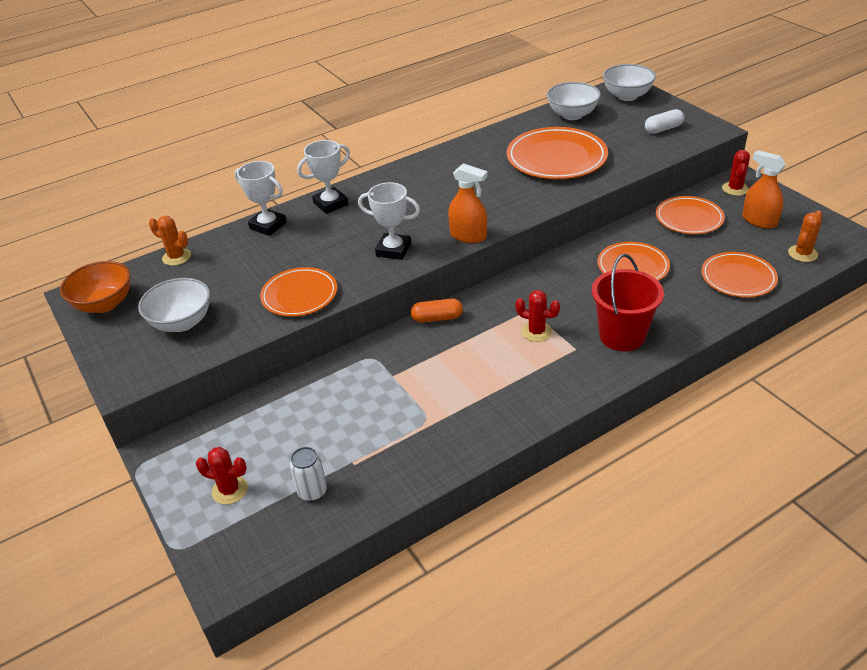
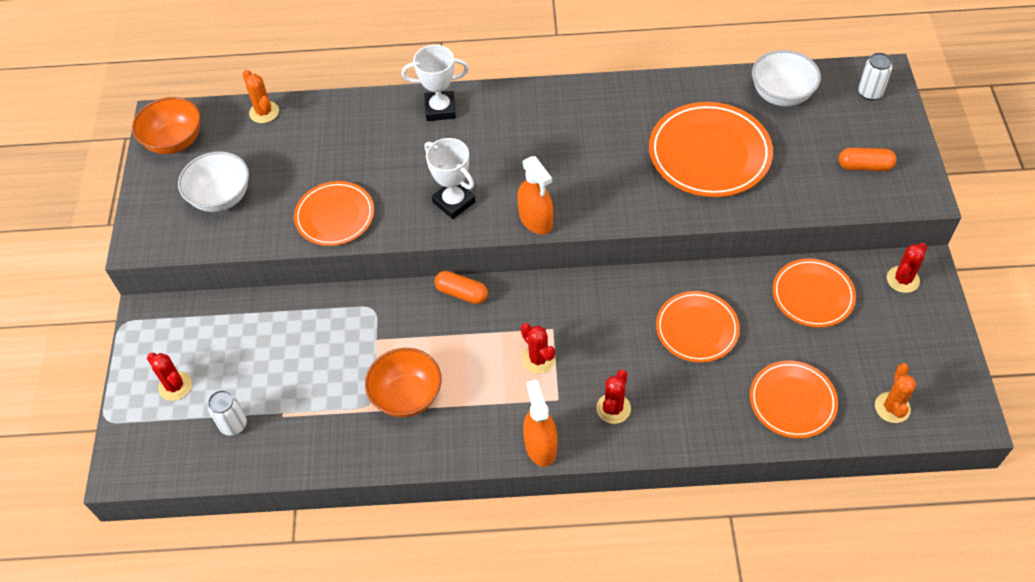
camera: 30 degrees right, 15 degrees up
(268, 225) = (365, 110): white trophy -> none
(453, 400) = (407, 396): none -> orange bowl
(622, 336) = (613, 408): red bucket -> red cactus
(627, 96) = (870, 93): white bowl -> white can
(663, 129) = (864, 166): white capsule -> orange capsule
(759, 221) = (887, 338): orange spray bottle -> orange spray bottle (540, 446)
(802, 254) = (892, 407): orange cactus -> orange cactus turned 60 degrees counterclockwise

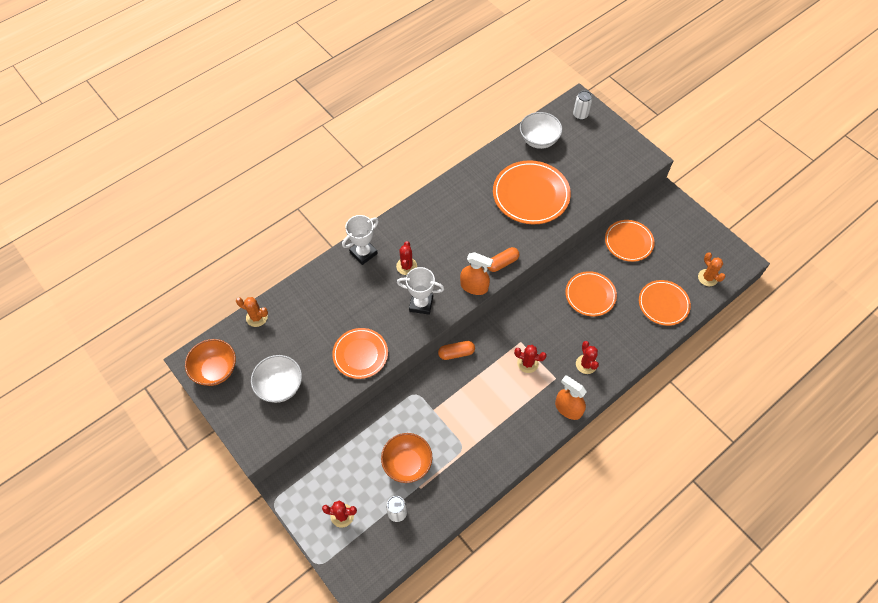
camera: 40 degrees left, 5 degrees up
(407, 396) = (478, 430): orange bowl -> orange bowl (407, 463)
(864, 166) = (610, 158): orange capsule -> orange capsule (502, 263)
(902, 279) = (661, 208): red cactus -> red cactus (406, 266)

